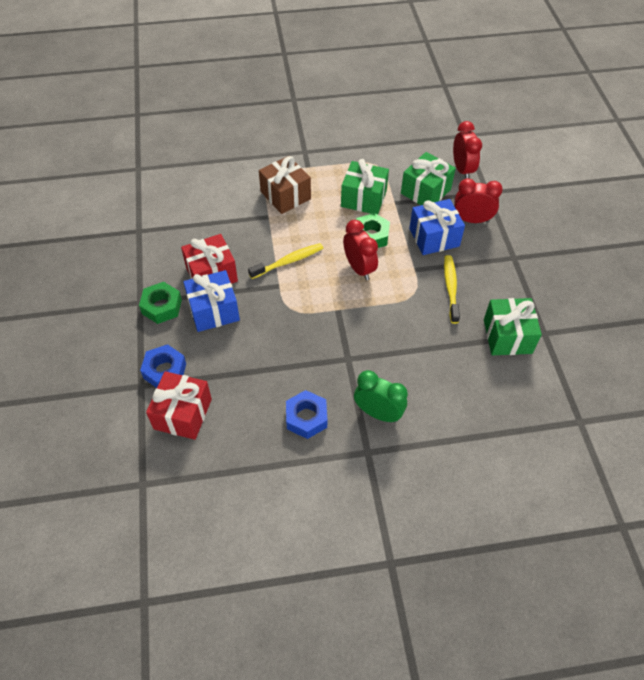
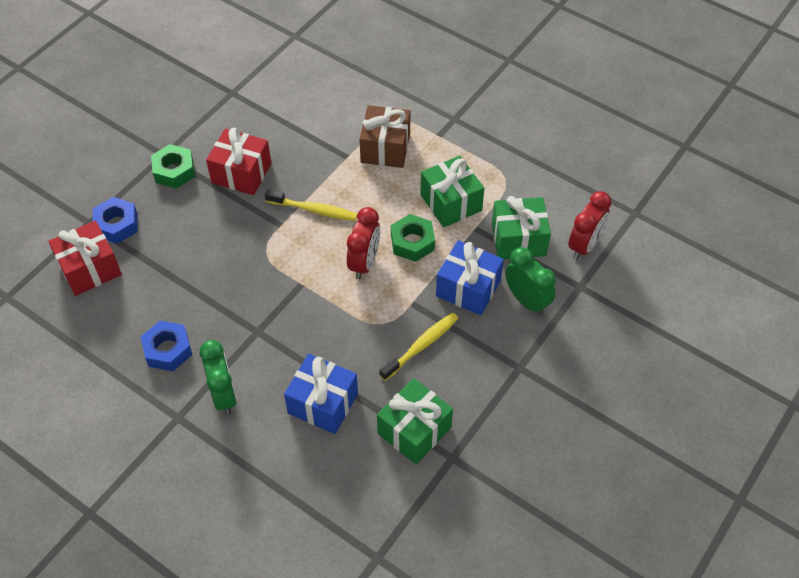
camera: 45 degrees right, 0 degrees up
(214, 311) = (206, 205): blue gift -> blue gift (323, 403)
(472, 220) = (527, 300): red clock -> green clock

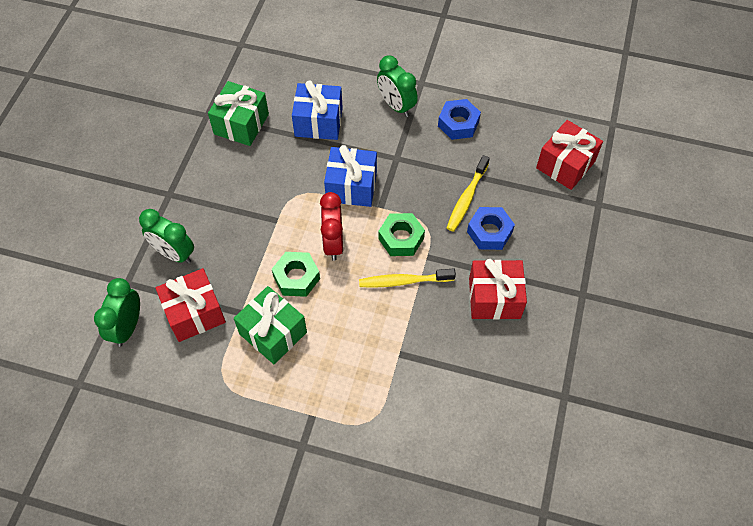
camera: 160 degrees right, 5 degrees up
(117, 225) = (572, 209): blue nut -> blue nut (489, 232)
(174, 171) = (560, 279): green nut -> green nut (401, 238)
(385, 148) = (364, 377): brown gift -> none
(421, 345) = (256, 187): yellow toothbrush -> yellow toothbrush (466, 198)
(468, 288) = (230, 248): blue gift -> blue gift (351, 186)
(518, 239) = (194, 313): green gift -> red gift
(584, 245) = (127, 327): red clock -> green clock

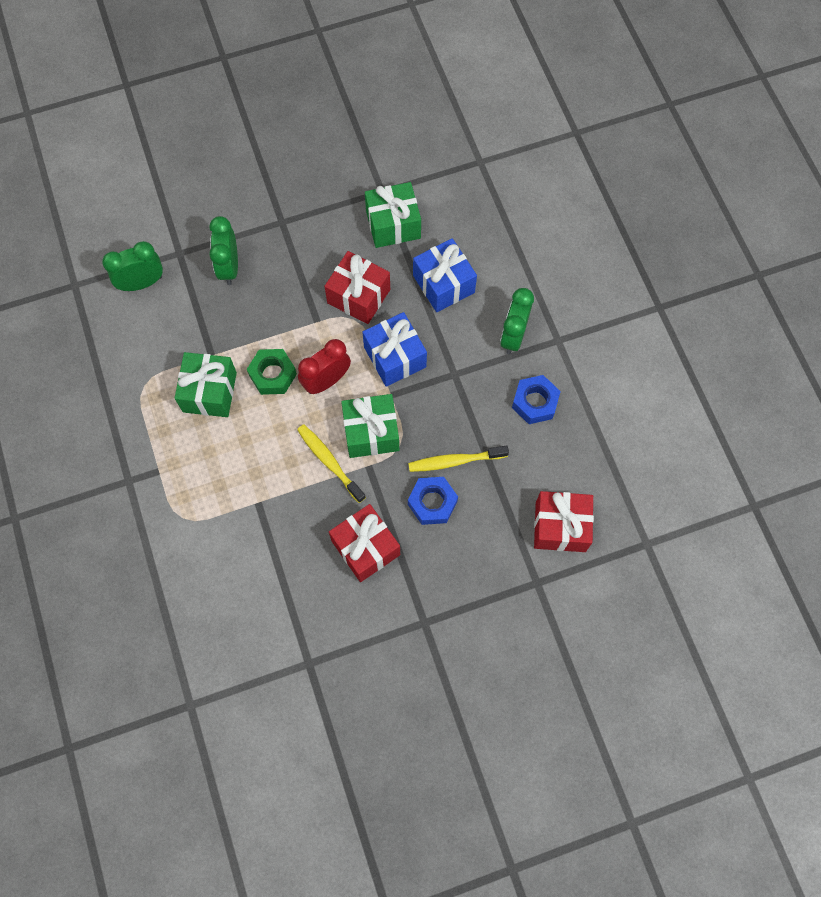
camera: 55 degrees right, 10 degrees up
(194, 313) = (187, 321): red gift -> red gift (358, 296)
(401, 238) = (371, 432): green nut -> green gift

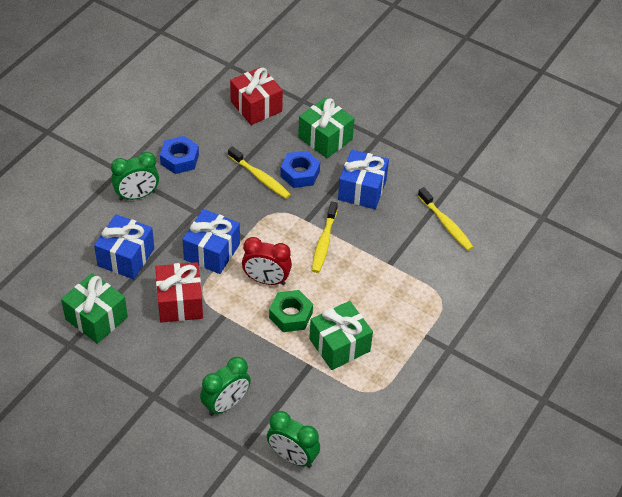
camera: 130 degrees left, 20 degrees down
(259, 596) = (446, 224): none -> yellow toothbrush
(366, 547) = (362, 190): red gift -> blue gift
(371, 432) = (281, 232): green gift -> green gift (325, 138)

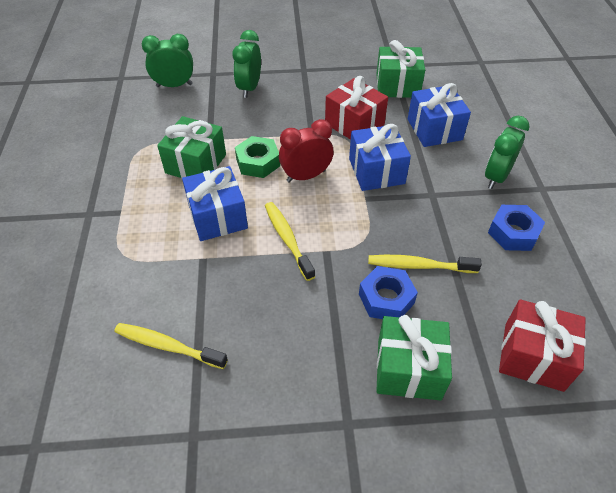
camera: 145 degrees right, 0 degrees up
(362, 190) = (301, 325): blue gift -> blue gift (218, 216)

